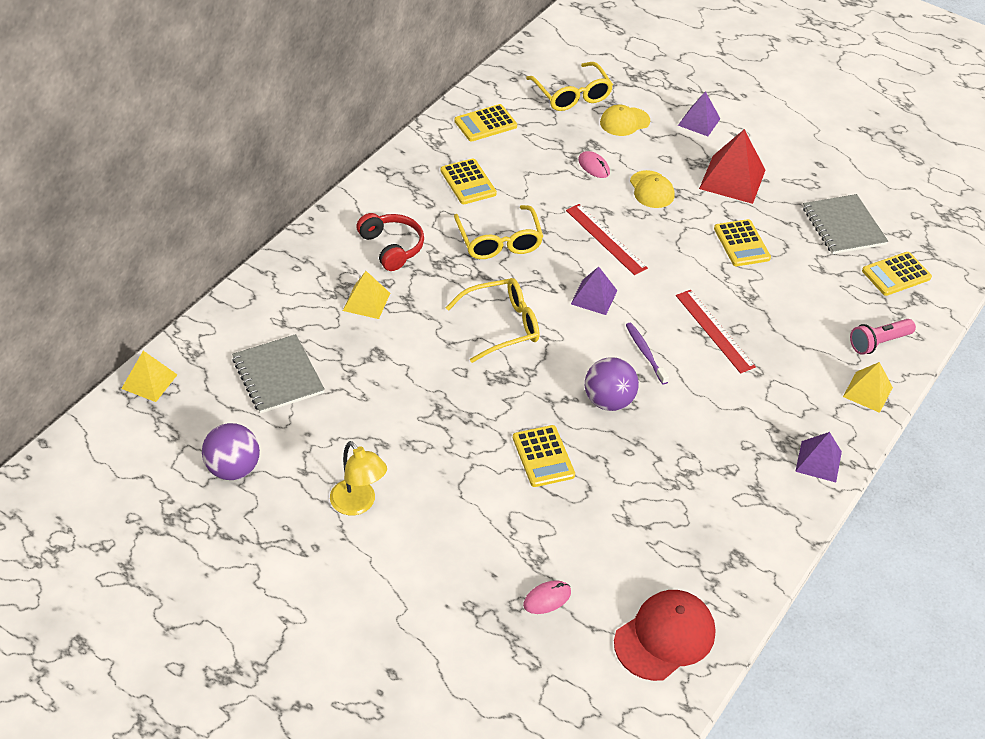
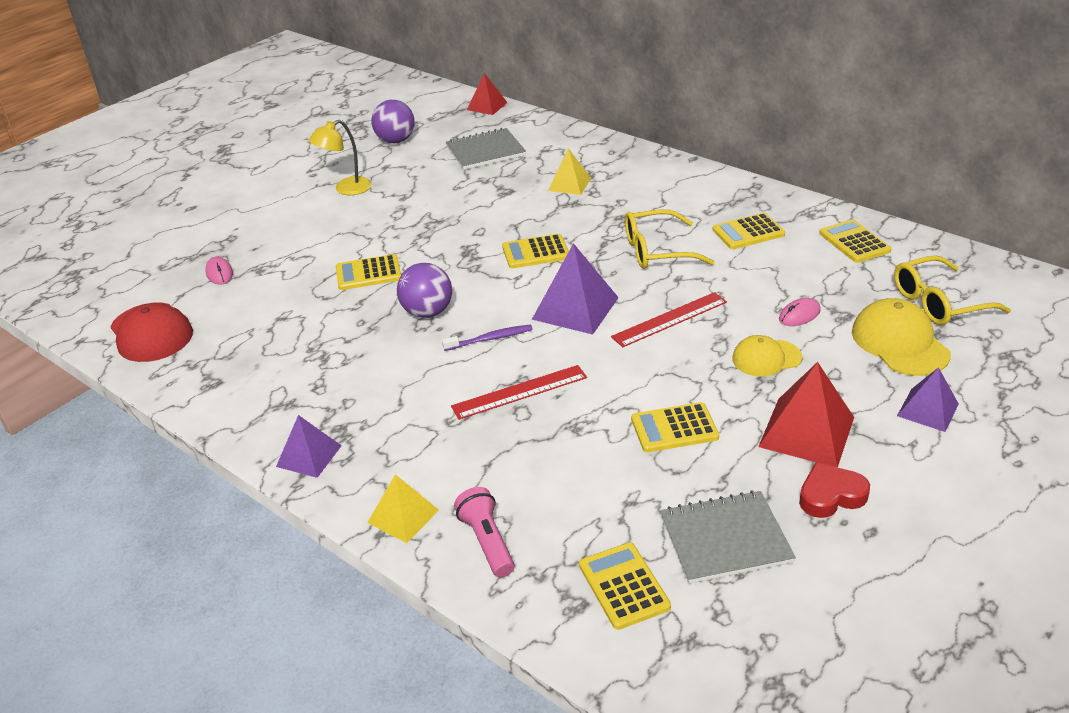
camera: 100 degrees right, 10 degrees down
(149, 381) = (487, 106): yellow pyramid -> red pyramid
(392, 247) = (642, 193): red headphones -> none
(502, 325) = (536, 252): yellow glasses -> yellow calculator
(594, 297) = (575, 308): purple pyramid -> purple pyramid, size x1.61
(624, 122) = (900, 342): yellow cap -> yellow cap, size x1.54
(792, 176) = (830, 495): none -> red heart

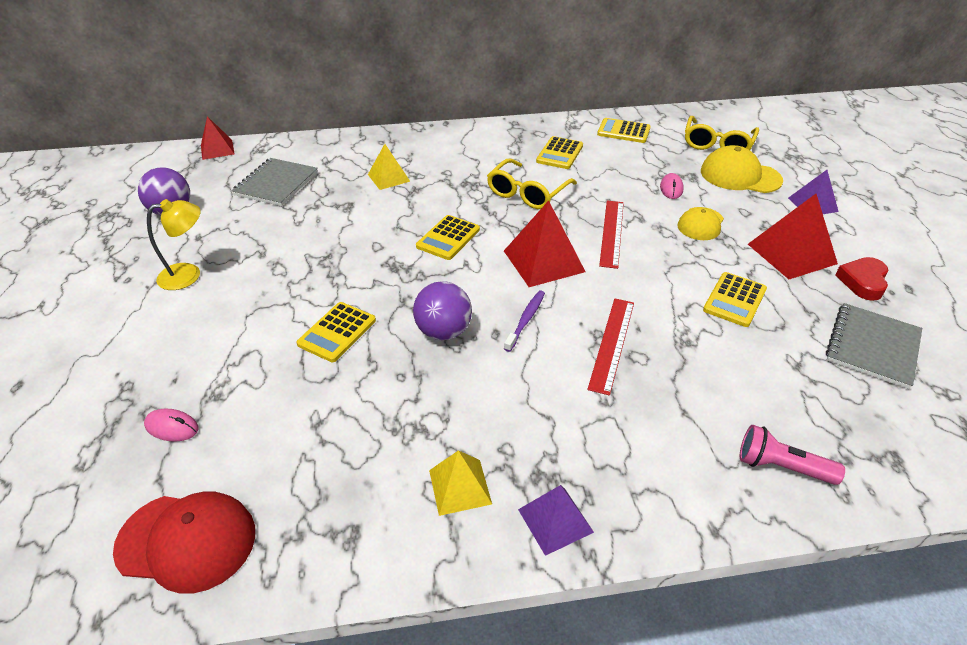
camera: 50 degrees left, 5 degrees up
(346, 189) = (188, 275): yellow lamp -> yellow lamp turned 120 degrees counterclockwise
(403, 516) = (704, 501): yellow pyramid -> yellow pyramid (459, 486)
(575, 308) = (543, 261): purple pyramid -> red pyramid
(624, 586) = (889, 422): yellow calculator -> none

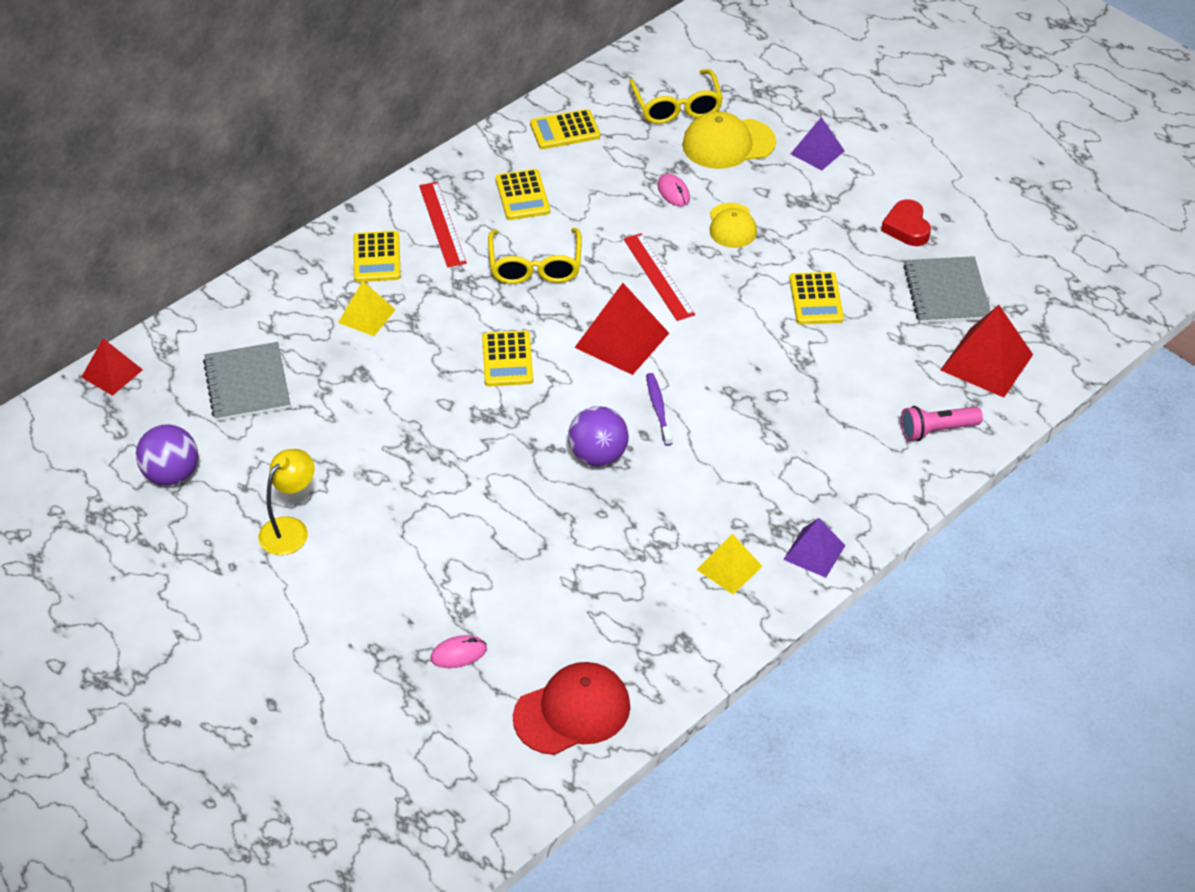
camera: 35 degrees left, 5 degrees up
(337, 332) = (505, 506): yellow calculator -> yellow calculator (376, 257)
(612, 344) = (747, 394): red ruler -> red ruler (442, 224)
(791, 253) = (832, 223): red pyramid -> red pyramid (986, 362)

